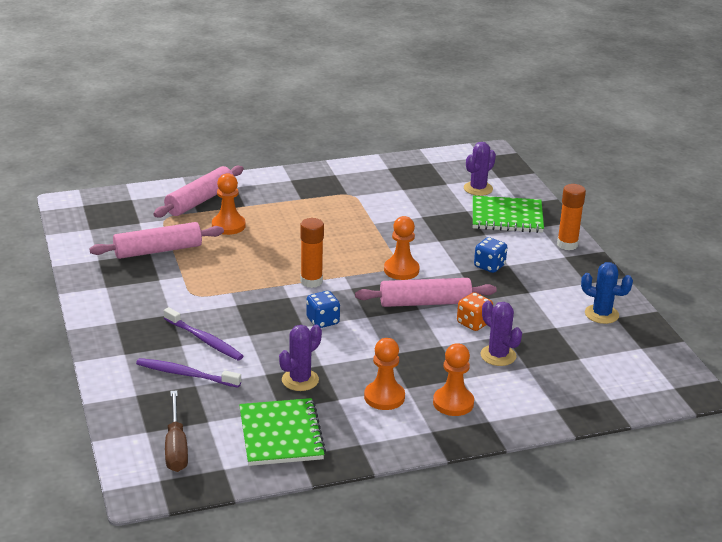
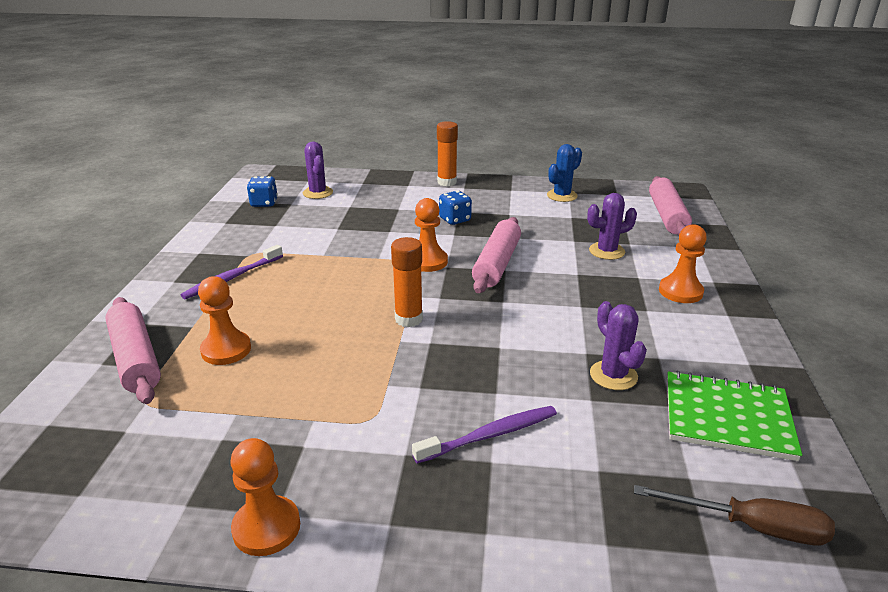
camera: 65 degrees left, 0 degrees up
(158, 250) = (224, 428): pink rolling pin -> pink rolling pin (667, 215)
(186, 374) = (569, 474): purple toothbrush -> purple toothbrush (232, 278)
(322, 321) = (496, 331): blue dice -> blue dice (264, 203)
(384, 397) = (662, 327): orange pawn -> orange pawn (266, 527)
(473, 323) = (547, 249): orange dice -> none
(507, 217) = (379, 193): green notebook -> none

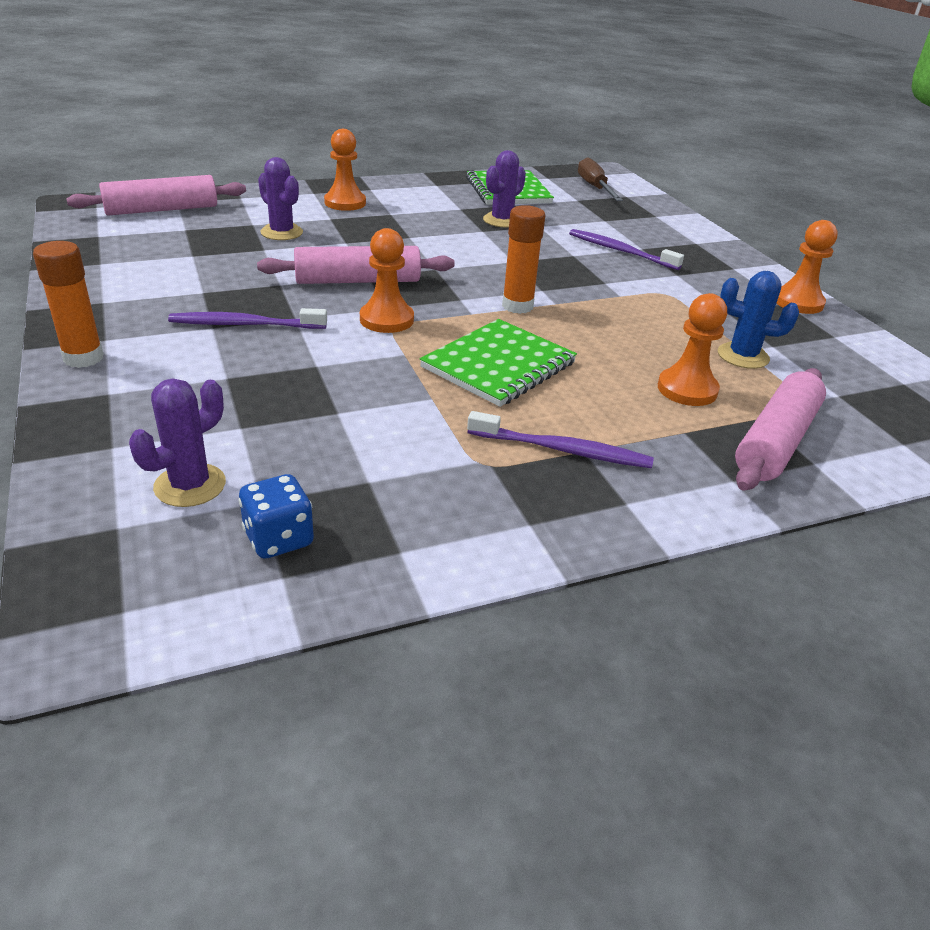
camera: 120 degrees left, 5 degrees up
(334, 285) = (498, 365): none -> green notebook
(455, 219) = (245, 324): blue dice -> purple toothbrush
(562, 196) = (117, 266): blue cactus -> blue cactus (743, 356)

